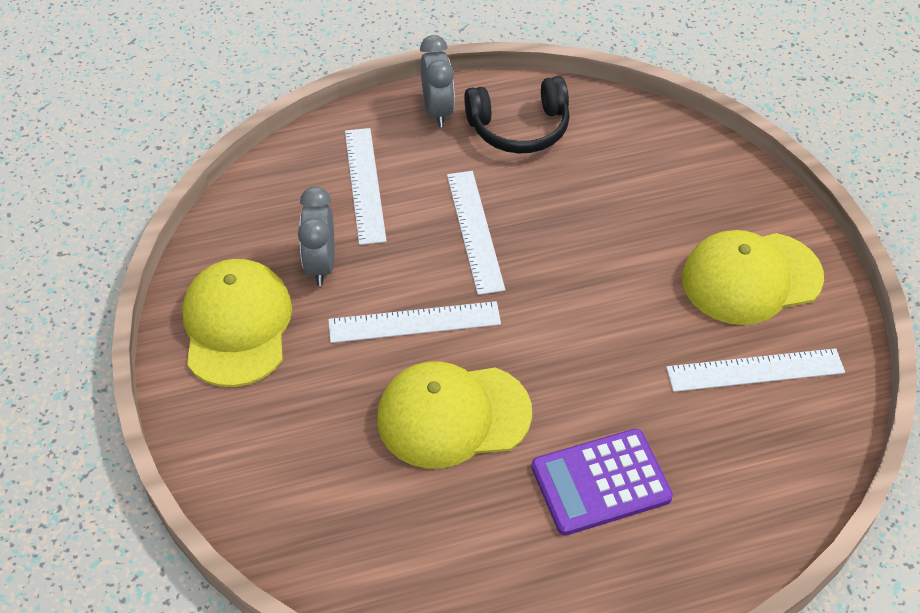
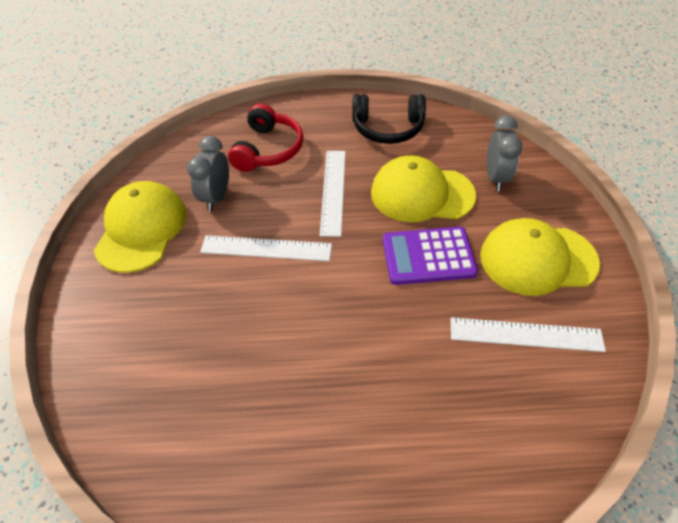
camera: 15 degrees right, 0 degrees up
(365, 185) = (268, 149): white ruler -> red headphones
(437, 111) = (335, 110): grey clock -> grey clock (495, 178)
(453, 416) = (268, 325): yellow cap -> yellow cap (422, 194)
(600, 482) = (369, 406): purple calculator -> purple calculator (428, 256)

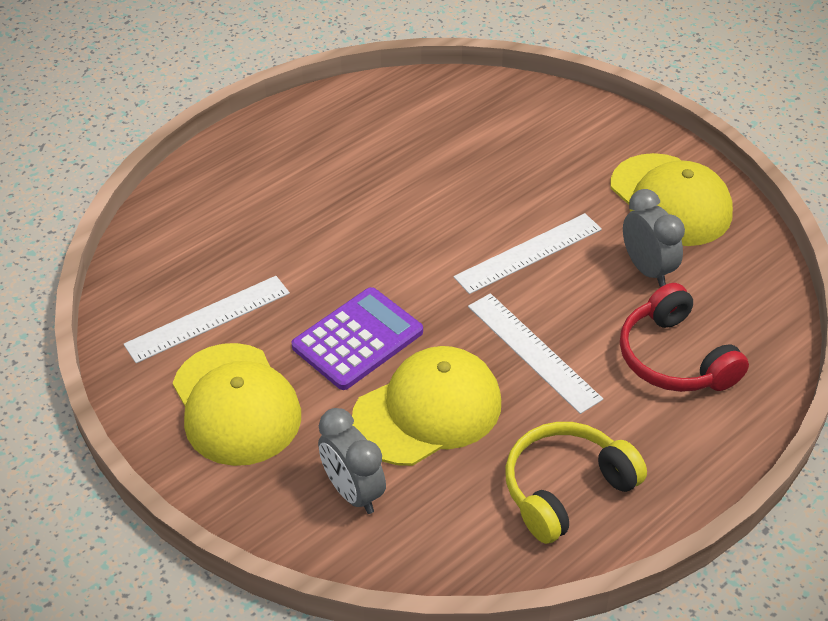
camera: 140 degrees right, 5 degrees down
(388, 128) = (566, 489): black headphones -> yellow headphones
(537, 259) = (236, 404): yellow cap -> yellow cap turned 105 degrees clockwise

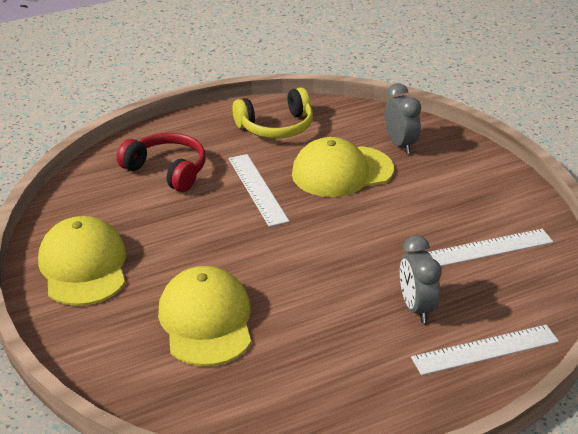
camera: 165 degrees left, 10 degrees down
(236, 404) = (469, 195): yellow cap -> yellow cap (206, 321)
(358, 339) = (377, 216): purple calculator -> none
(528, 253) = (224, 248): white ruler -> white ruler (485, 350)
(647, 269) = (143, 222): grey clock -> grey clock (416, 307)
(675, 358) = (167, 170): red headphones -> red headphones turned 45 degrees counterclockwise

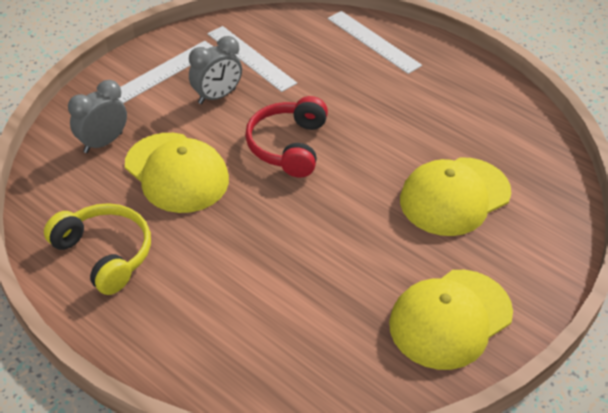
camera: 115 degrees left, 10 degrees up
(167, 170) = (246, 322): red headphones -> red headphones (288, 146)
(257, 189) = (241, 228): white ruler -> white ruler (165, 71)
(416, 307) = (351, 82): grey clock -> grey clock (217, 96)

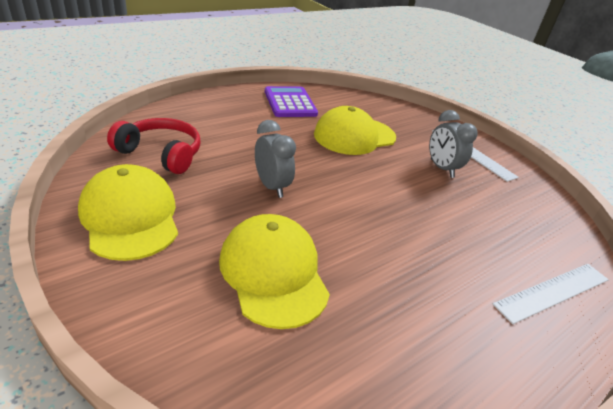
camera: 100 degrees right, 10 degrees down
(103, 143) = (390, 118): grey clock -> grey clock (272, 187)
(104, 254) = (290, 103): yellow headphones -> purple calculator
(251, 58) = (499, 196): white ruler -> none
(288, 146) = (374, 188): red headphones -> red headphones (161, 154)

